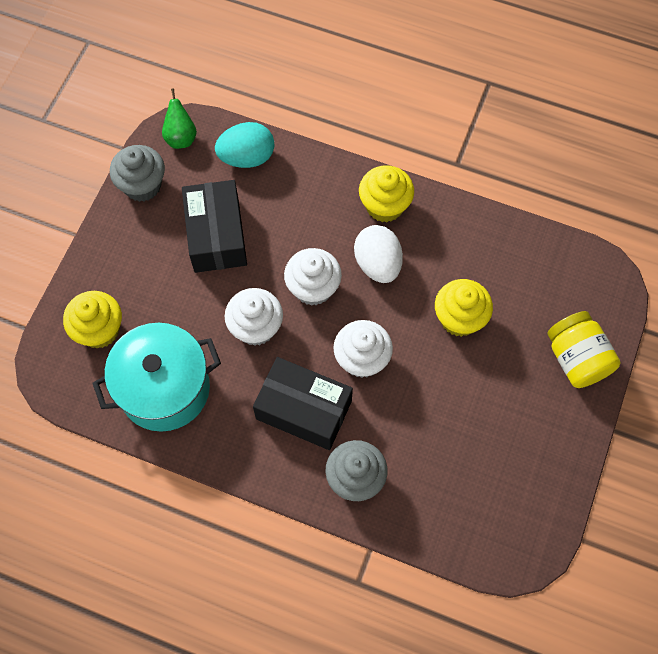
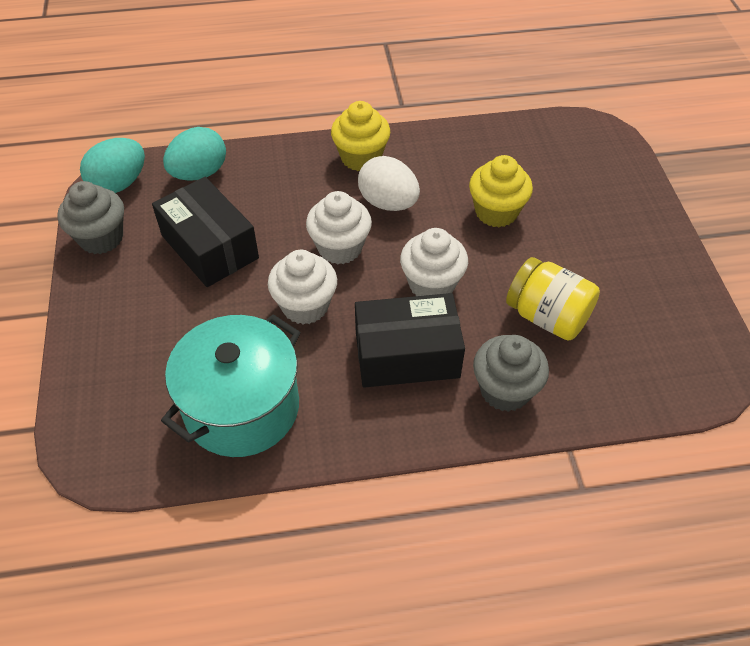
camera: 30 degrees left, 15 degrees down
(99, 330) = (130, 387): yellow cupcake -> none
(181, 137) = (119, 184): green pear -> turquoise egg
(576, 359) = (621, 197): yellow jar -> yellow jar (547, 316)

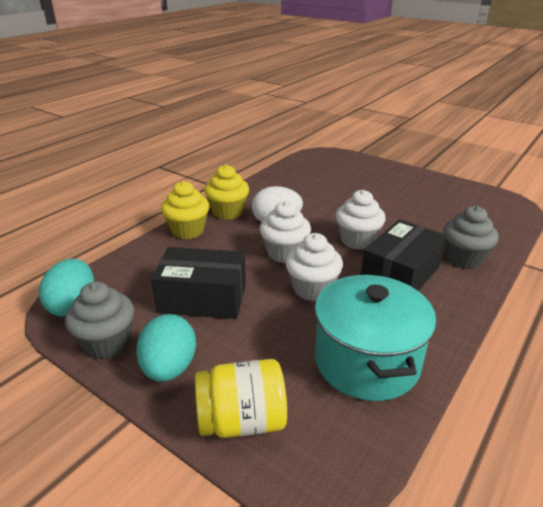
camera: 45 degrees left, 20 degrees down
(199, 173) = (132, 268): turquoise egg -> turquoise egg (169, 368)
(496, 212) = (334, 199): yellow cupcake -> yellow cupcake (188, 230)
(547, 316) = (426, 222): yellow jar -> yellow jar (242, 421)

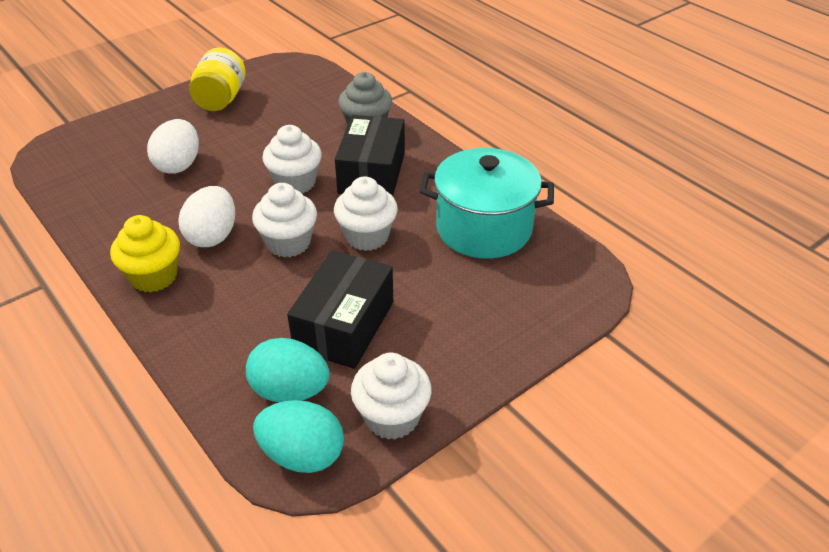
camera: 75 degrees left, 10 degrees up
(107, 343) = (392, 417): grey cupcake -> white cupcake
(169, 368) = (451, 364): turquoise egg -> turquoise egg (290, 391)
(188, 230) = (178, 324): yellow cupcake -> none
(242, 421) = (531, 319): yellow jar -> yellow jar (221, 99)
(342, 193) = (179, 165): none -> white egg
(400, 274) = (372, 173): black box -> black box turned 45 degrees clockwise

